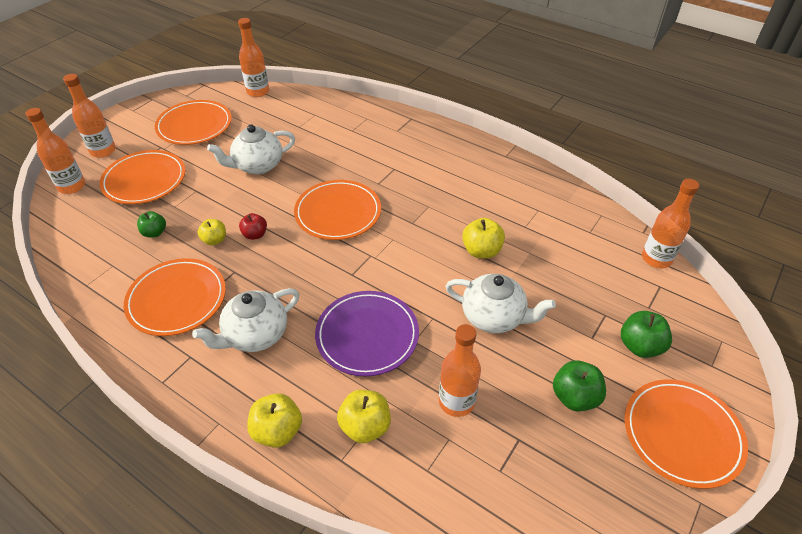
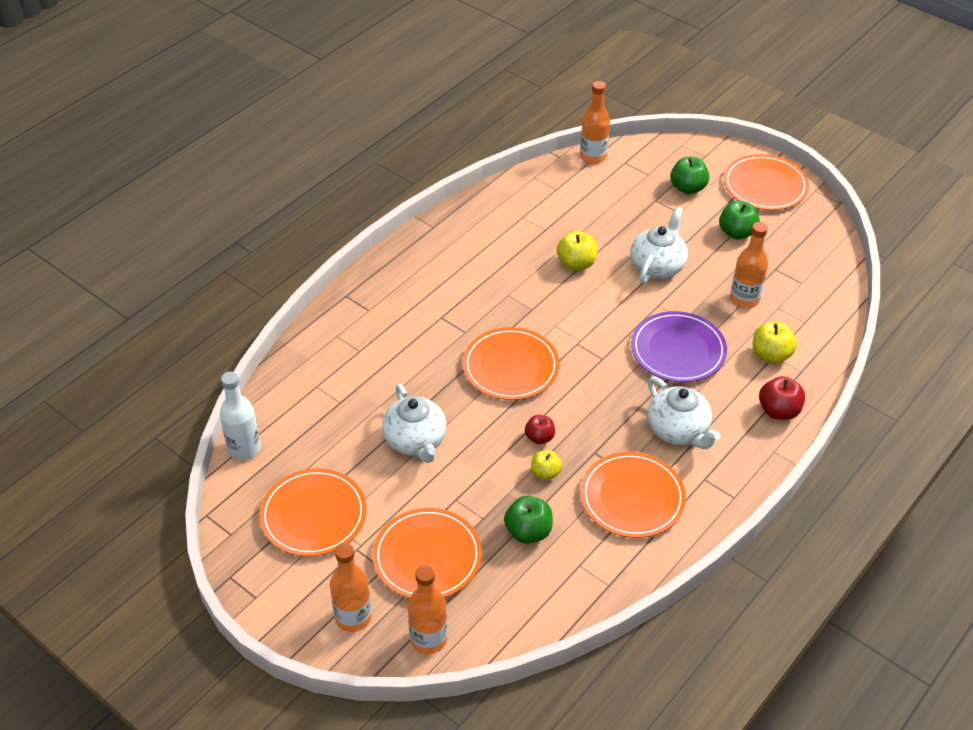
camera: 85 degrees left, 0 degrees up
(155, 233) = (528, 532): green apple -> green apple, size x1.50
(258, 92) = (244, 448): orange bottle -> white bottle
(277, 431) = (778, 411): yellow apple -> red apple

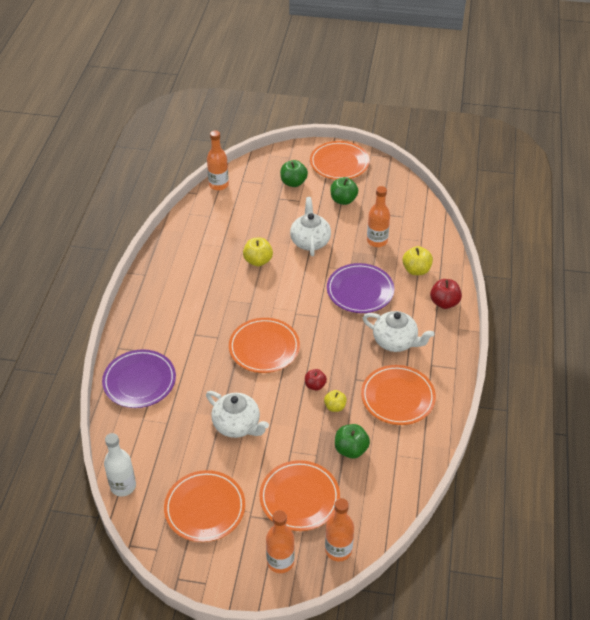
camera: 30 degrees left, 0 degrees up
(343, 342) = (139, 381): none -> purple plate

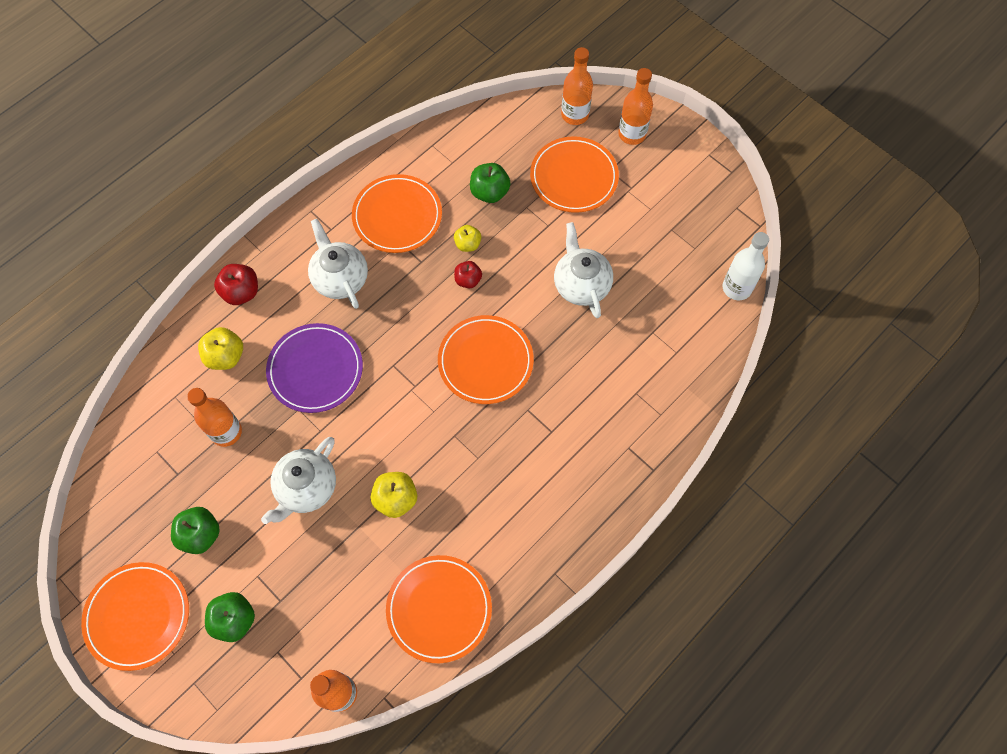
camera: 145 degrees left, 20 degrees up
(139, 381) = (653, 405): purple plate -> none
(205, 508) = (669, 219): orange plate -> orange plate (439, 609)

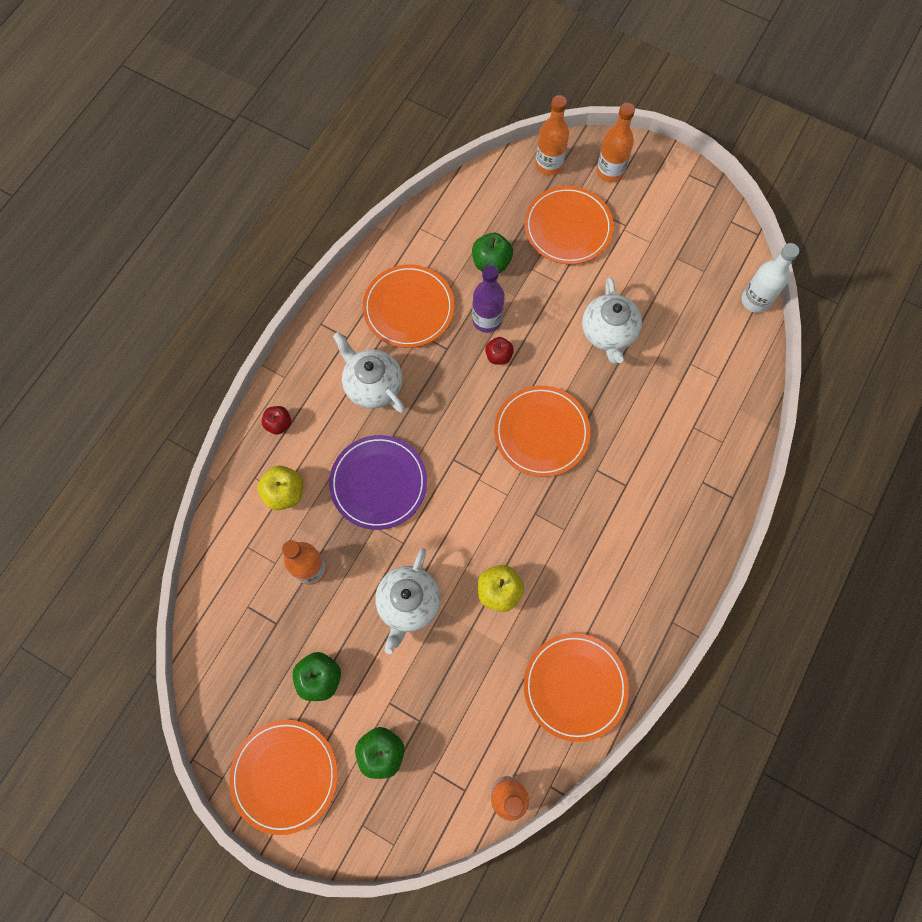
camera: 15 degrees left, 5 degrees up
(241, 292) = (278, 424): red apple -> red apple, size x0.67
(468, 244) = (487, 320): yellow apple -> purple bottle
(581, 284) = (608, 333): white teapot -> white teapot turned 150 degrees counterclockwise

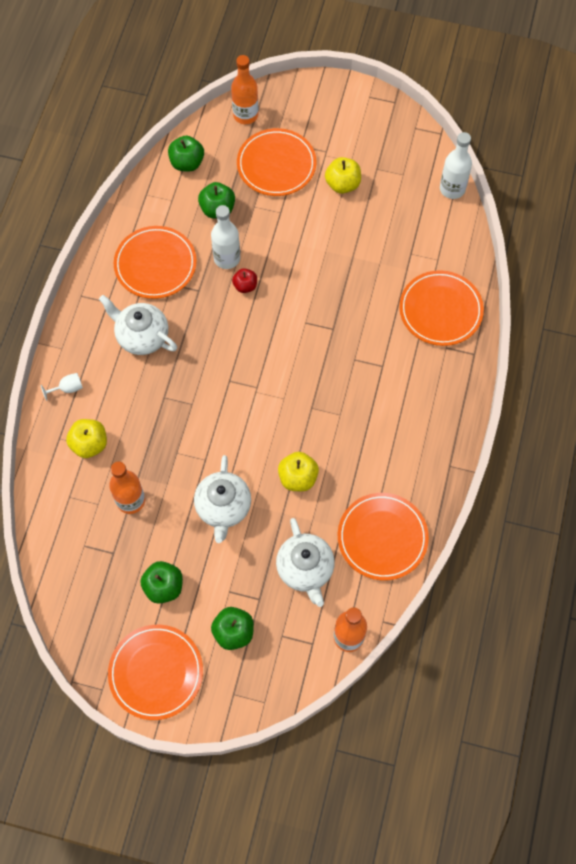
camera: 15 degrees left, 5 degrees down
(278, 424) = (68, 388): red apple -> white goblet
(378, 483) = (170, 416): purple plate -> none
(472, 203) = (187, 163): none -> green apple
(487, 320) = (227, 258): purple bottle -> white bottle
(541, 432) = (299, 340): orange plate -> orange plate (440, 310)
(608, 333) = (335, 245): white teapot -> white teapot (305, 569)
(610, 171) = (300, 109): orange bottle -> none
(634, 266) = (342, 184): none -> yellow apple

